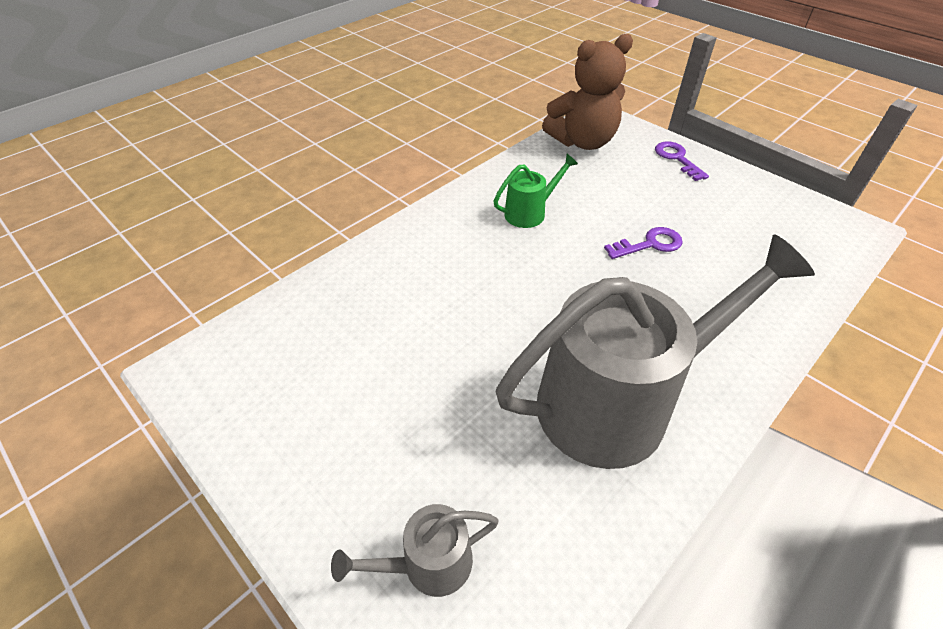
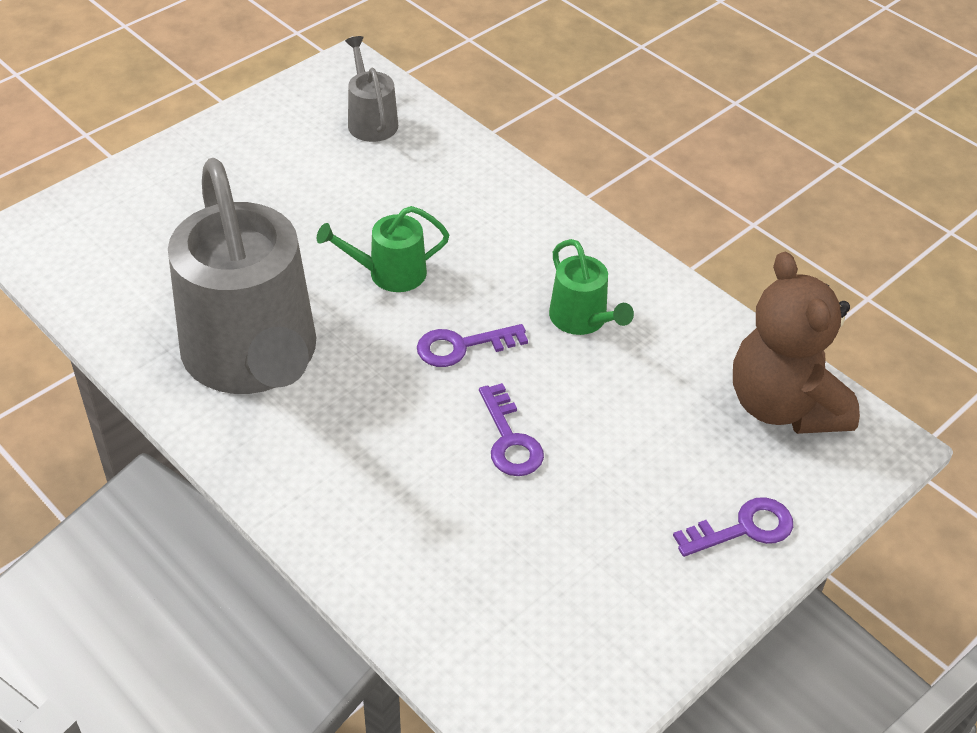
camera: 90 degrees right, 0 degrees up
(429, 563) = (128, 219): grey watering can -> grey watering can (371, 121)
(496, 315) = (390, 273): none -> green watering can
(569, 270) = (462, 346): none -> purple key

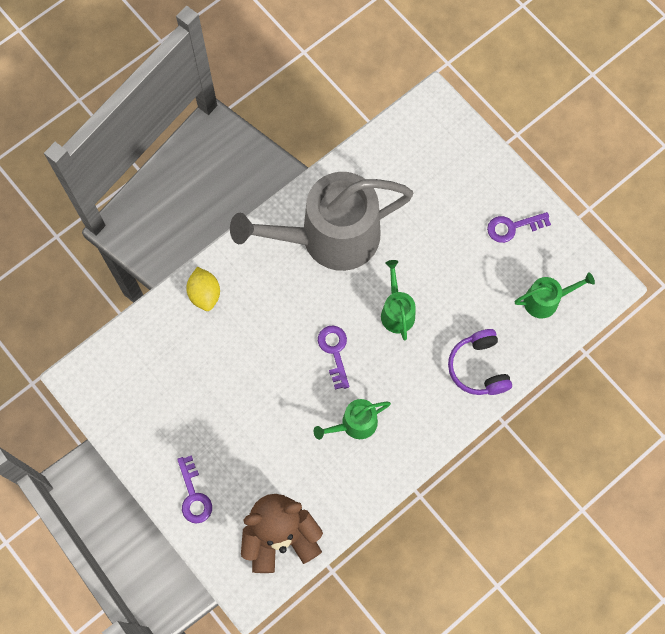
camera: 95 degrees right, 25 degrees up
(358, 534) = (205, 294): none -> yellow lemon
(371, 121) = (545, 300): grey watering can -> green watering can
(477, 186) = (478, 367): none -> purple headphones
(510, 440) = (263, 374): purple key -> purple key (512, 227)

